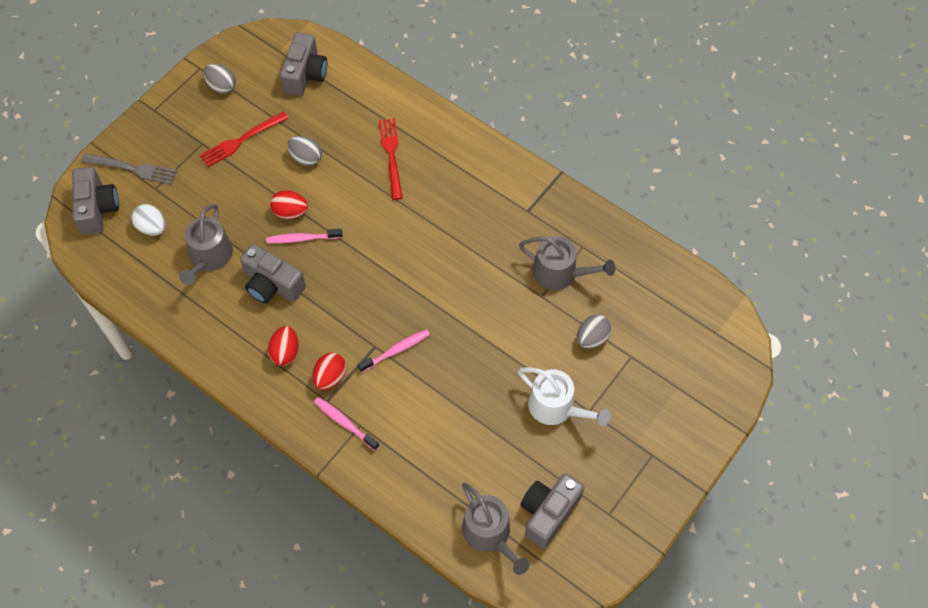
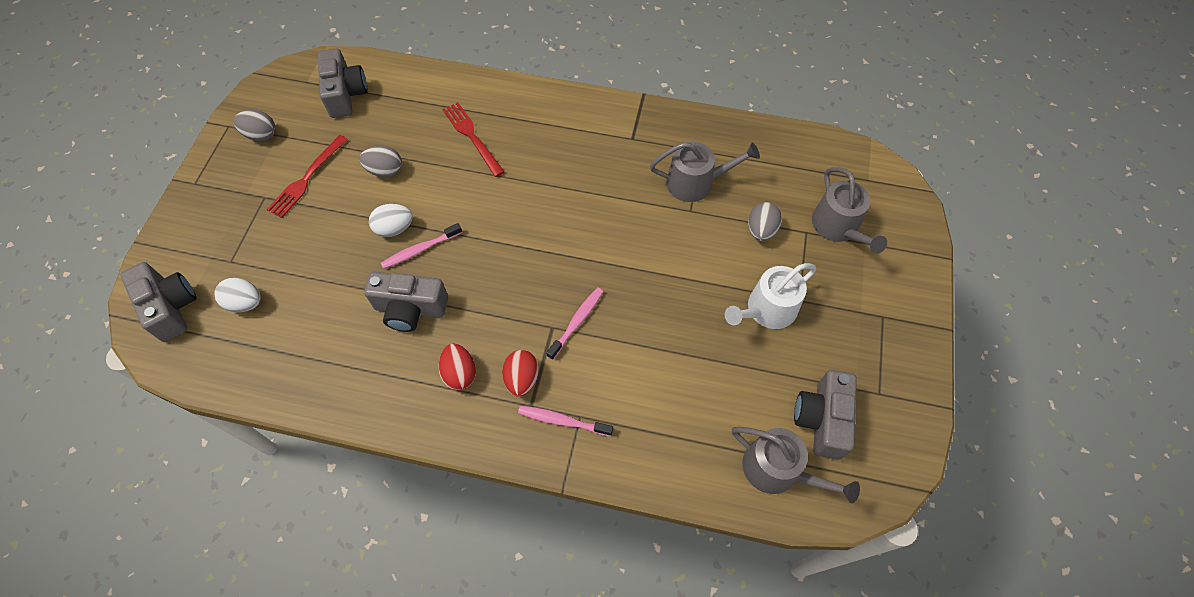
camera: 25 degrees left, 0 degrees up
(133, 169) = (197, 250): grey fork -> none
(209, 257) = (326, 308): grey watering can -> grey watering can (838, 227)
(290, 212) = (394, 228): red egg -> white egg
(556, 407) = (767, 310): white watering can -> white watering can turned 135 degrees clockwise

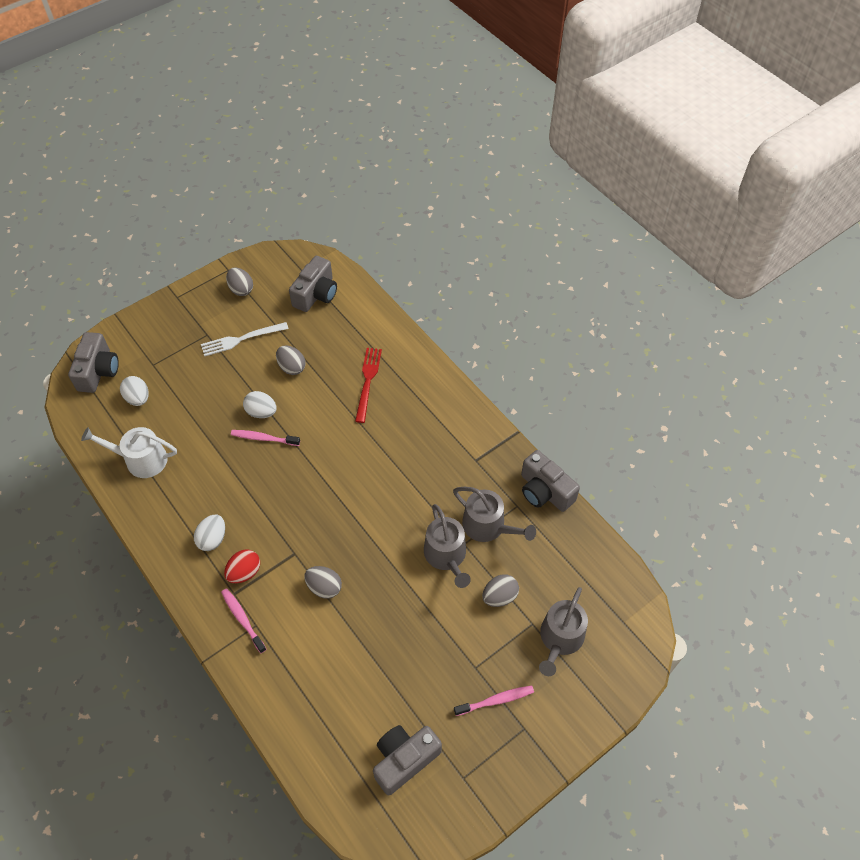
camera: 40 degrees right, 5 degrees down
(306, 179) = (240, 340): red fork -> white fork
(410, 309) = (223, 474): grey camera -> grey camera (544, 491)
(460, 373) = (212, 539): red egg -> white egg
(577, 322) = (312, 562): pink toothbrush -> pink toothbrush (495, 700)
(609, 334) = (324, 587): none -> grey egg
(767, 310) = (445, 656): white watering can -> white watering can (141, 460)
(778, 470) = (341, 766): grey watering can -> grey watering can (446, 556)

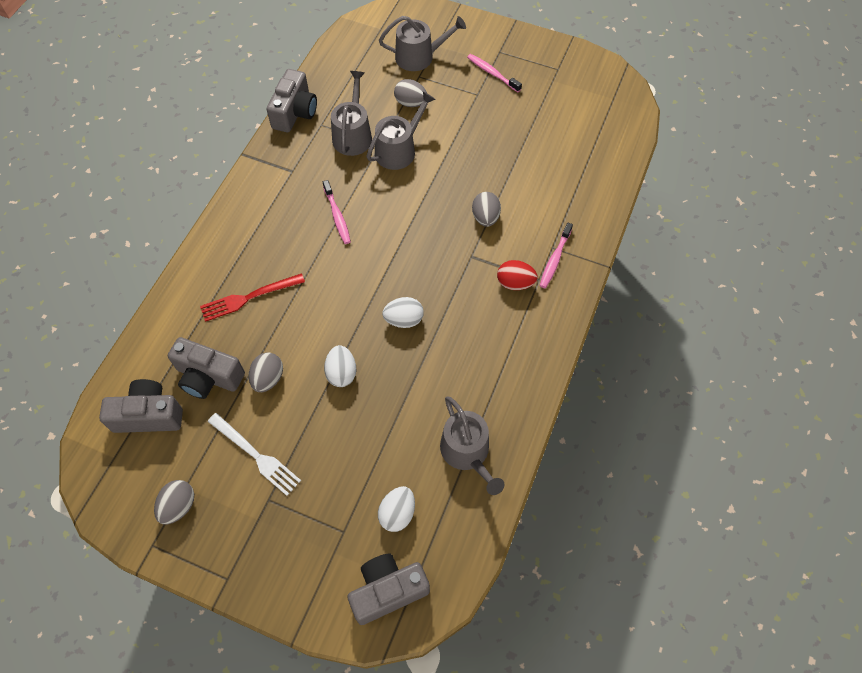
camera: 120 degrees left, 5 degrees up
(141, 460) = (467, 453): white watering can -> grey watering can
(212, 539) = (503, 328): white egg -> white egg (404, 320)
(264, 438) = (371, 351): pink toothbrush -> pink toothbrush (337, 216)
(404, 760) = (573, 104): grey camera -> grey camera (208, 377)

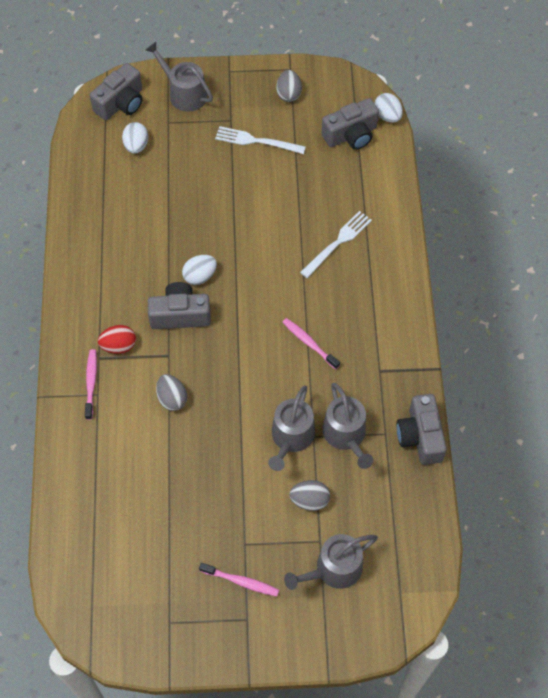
camera: 155 degrees right, 0 degrees up
(208, 377) = (327, 175): grey camera -> grey camera (180, 315)
(248, 298) = (338, 242): red fork -> white fork
(268, 378) = (281, 191): grey egg -> none
(341, 373) = (227, 217): white egg -> white egg (387, 116)
(467, 453) = (103, 201): grey watering can -> grey watering can (184, 93)

